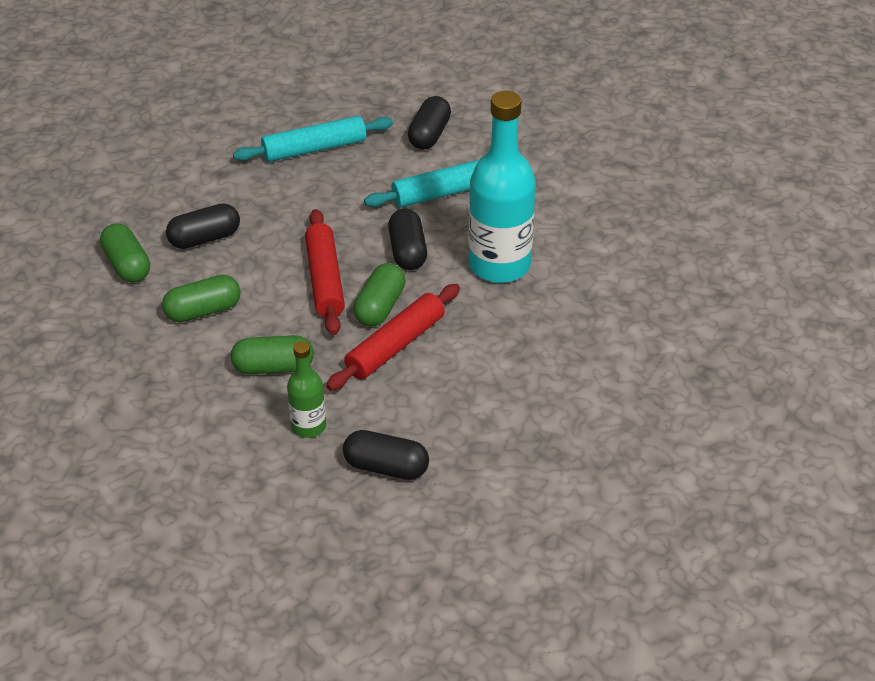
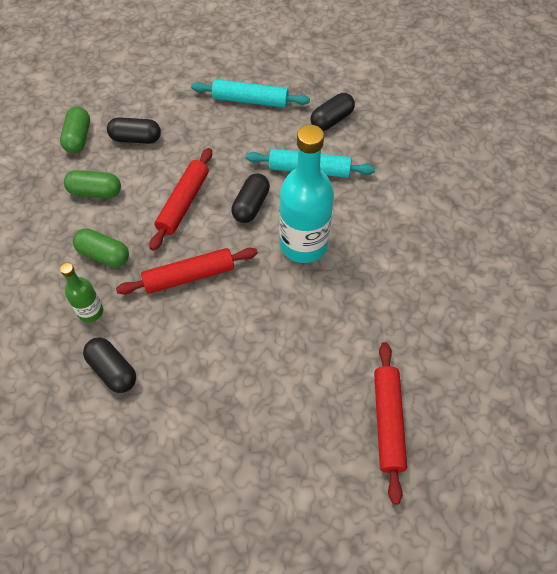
camera: 30 degrees right, 15 degrees up
(380, 307) = (202, 241): green capsule -> none
(716, 381) = (388, 422): none -> red rolling pin

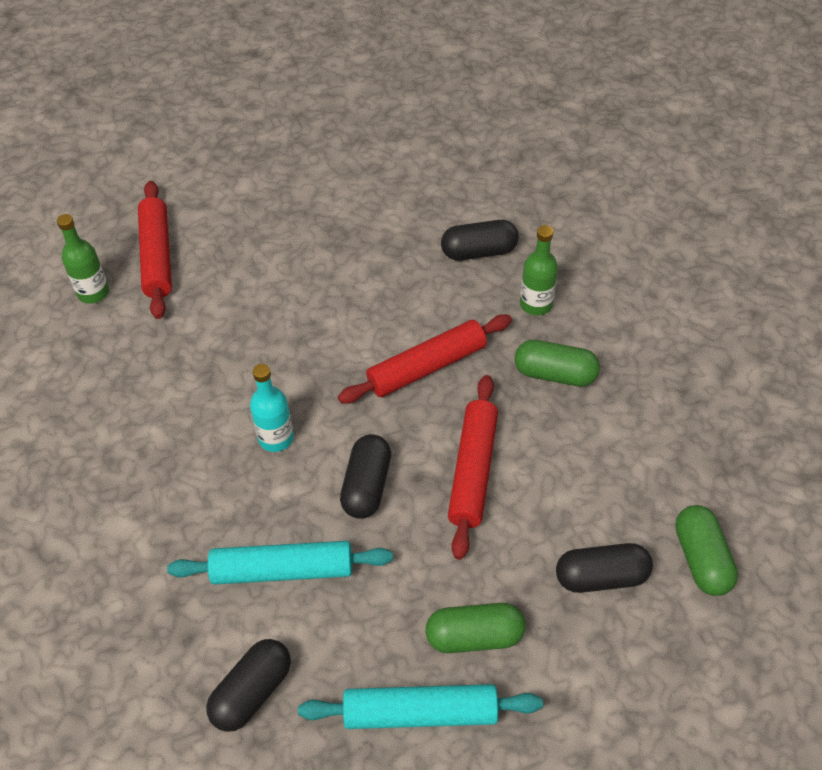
camera: 170 degrees right, 5 degrees down
(95, 192) = (617, 464): green capsule -> green capsule (474, 636)
(113, 370) = (479, 251): black capsule -> black capsule turned 45 degrees counterclockwise
(303, 245) = (276, 438): turquoise bottle -> turquoise bottle, size x0.50
(441, 392) = (93, 292): none -> green bottle

